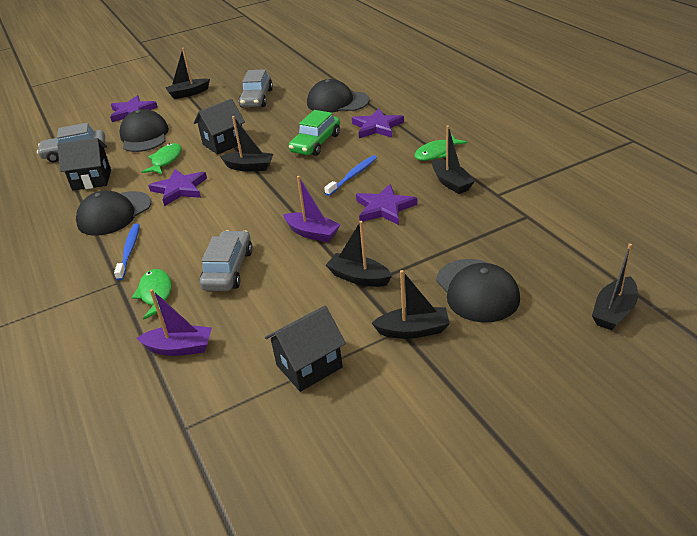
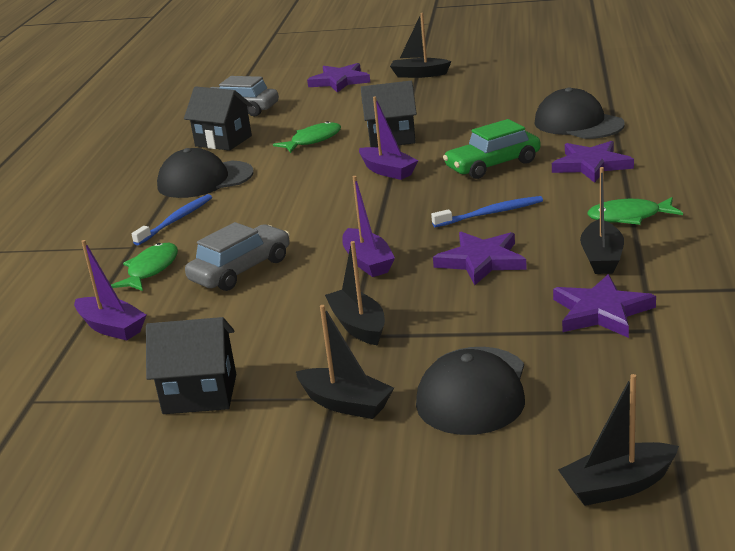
camera: 35 degrees right, 10 degrees down
(144, 136) = (322, 109): black cap -> none
(179, 189) = (291, 174): purple star -> purple star (601, 311)
(249, 167) = (387, 171): black boat -> purple boat
(257, 98) = (487, 97): grey car -> none

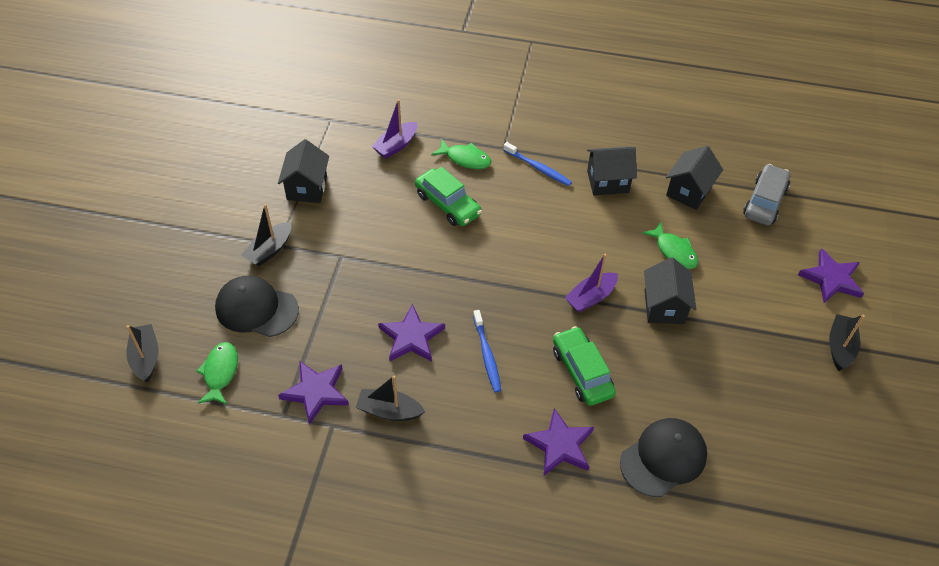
camera: 90 degrees right, 25 degrees up
(205, 180) = (607, 182): black cap -> black house
(241, 270) = (448, 204): grey car -> green car
(358, 326) = (350, 261): black boat -> none
(367, 262) = (434, 272): purple boat -> none
(629, 217) = (449, 446): green fish -> green fish (220, 372)

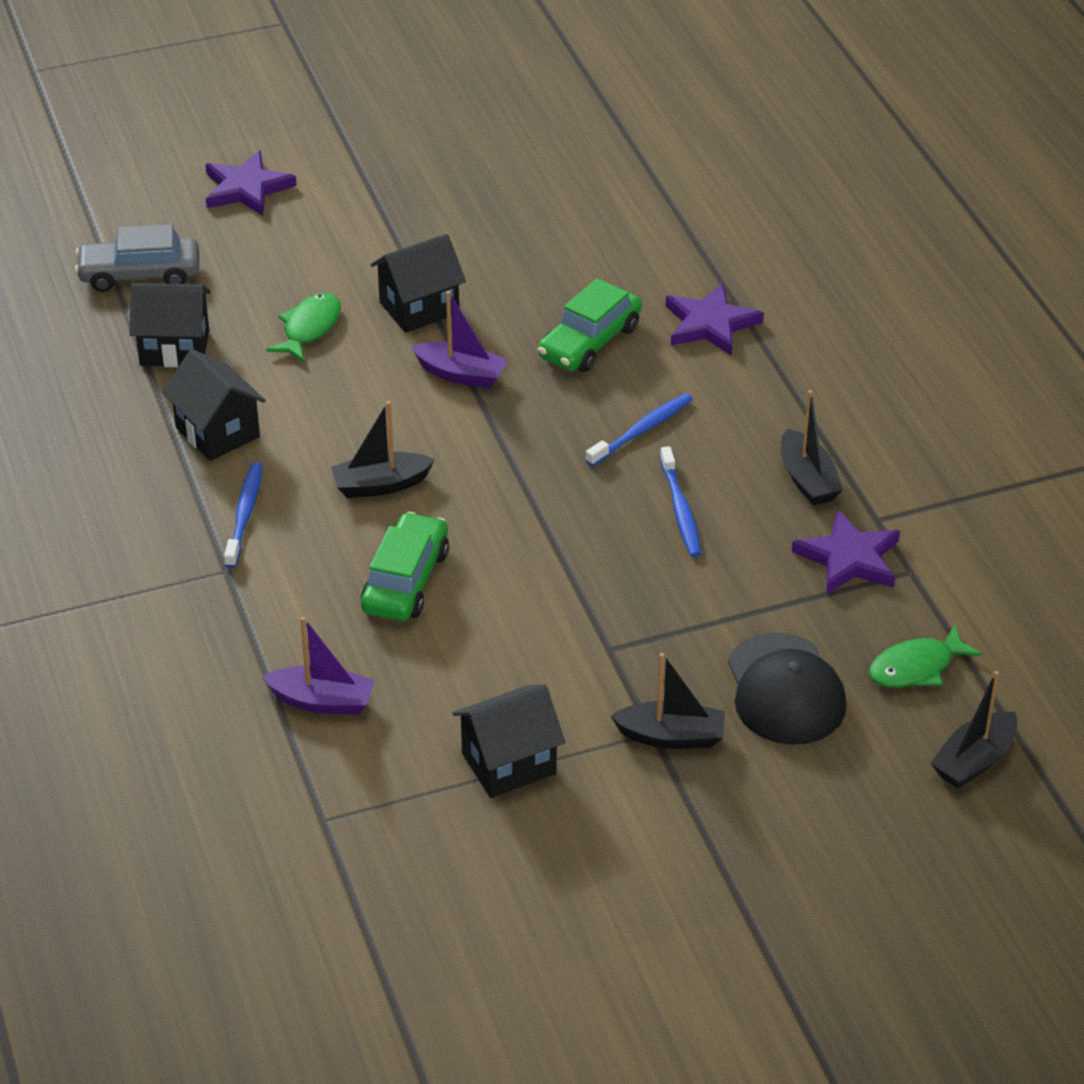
camera: 120 degrees left, 10 degrees down
(411, 337) = (680, 510): purple star -> blue toothbrush
(465, 159) = (288, 604): green fish -> none
(663, 458) = (649, 244): black cap -> none
(840, 347) = (359, 159): black boat -> black boat (381, 485)

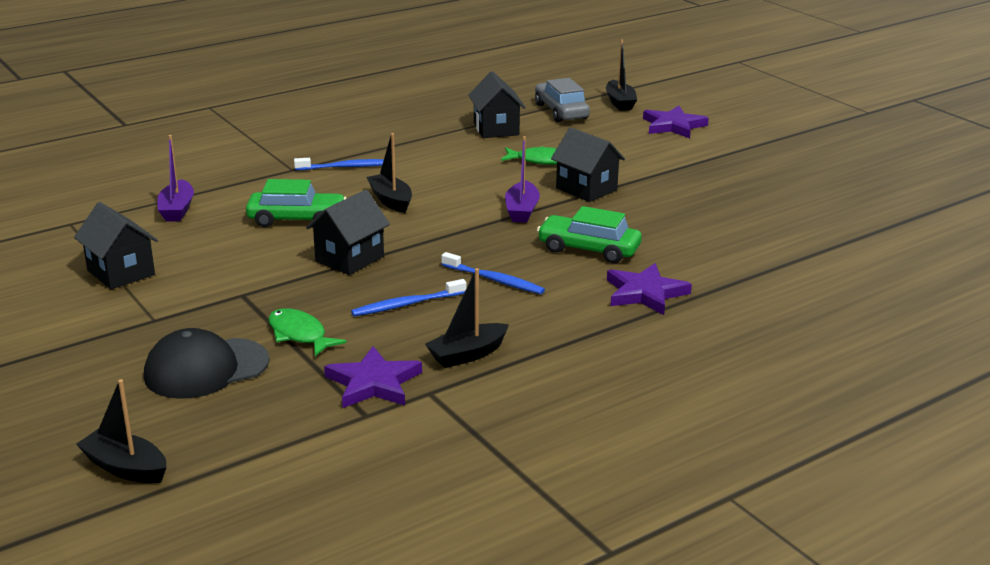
camera: 75 degrees right, 15 degrees down
(217, 432) = (421, 150): black house -> black house (349, 259)
(671, 736) = (150, 327): black boat -> black boat (620, 102)
(916, 667) = (241, 428): green fish -> green fish (299, 335)

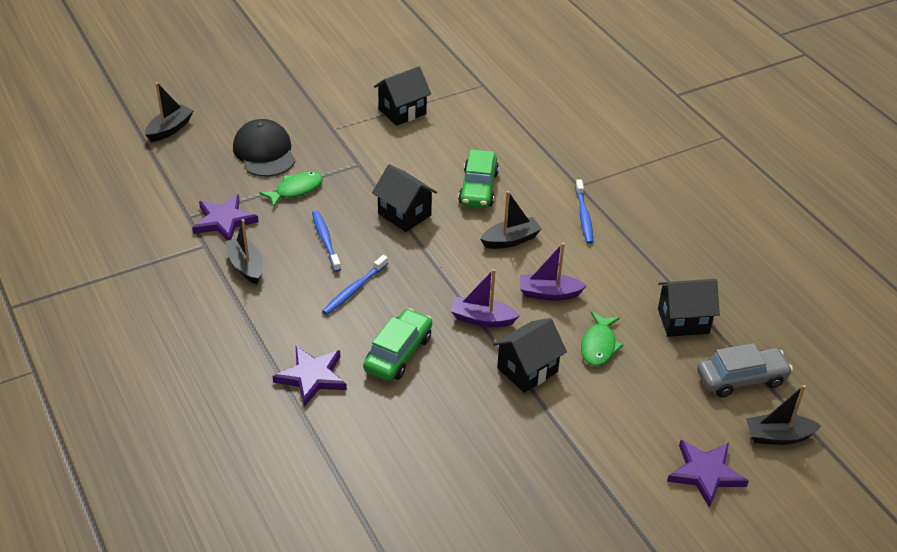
camera: 95 degrees right, 15 degrees up
(177, 210) = (502, 130): purple boat -> purple boat (549, 293)

